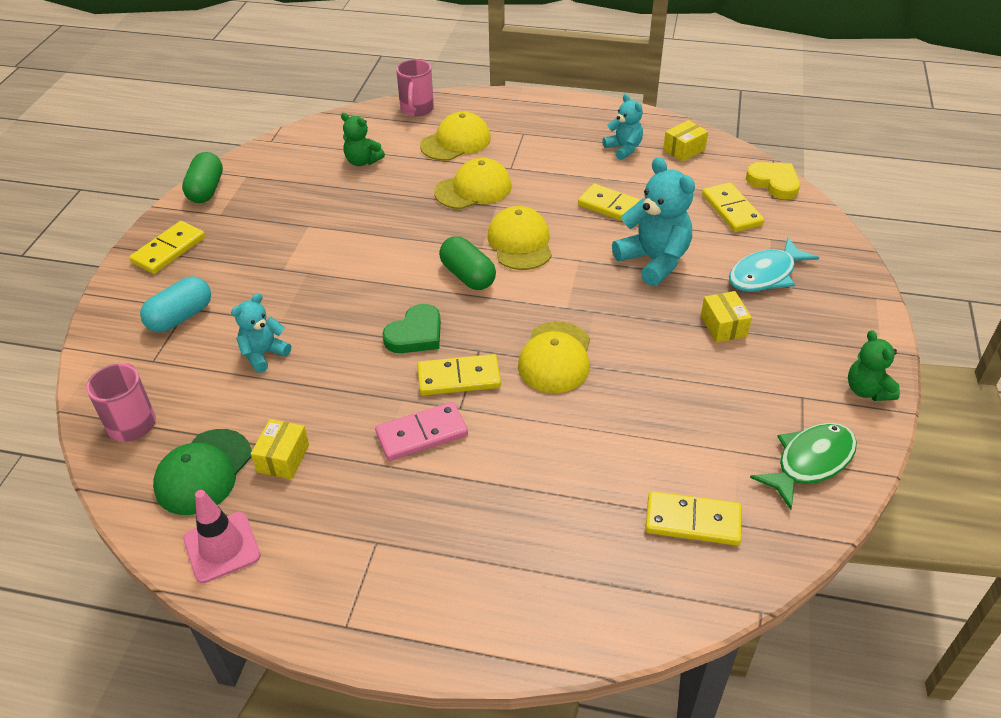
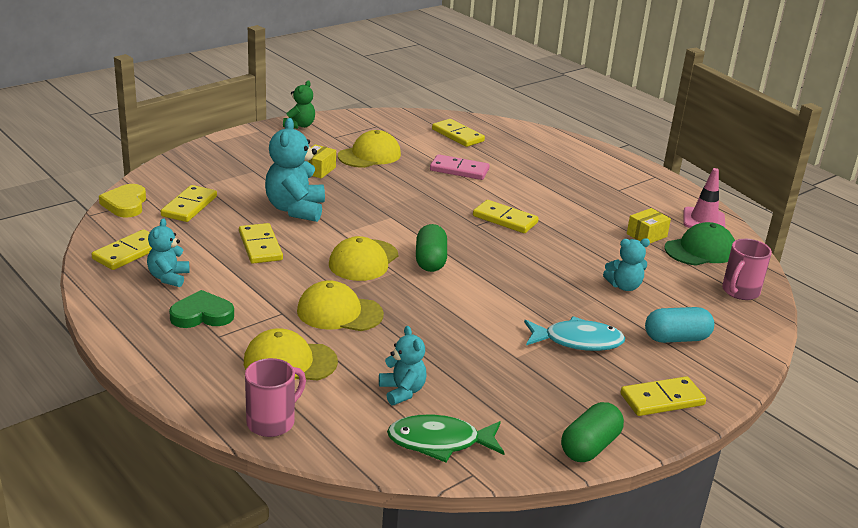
camera: 145 degrees left, 15 degrees down
(362, 161) = (402, 391): green teddy bear -> turquoise teddy bear
(415, 334) = (507, 249): green heart -> green heart (202, 315)
(422, 434) = (554, 209): pink domino -> pink domino (459, 170)
(555, 358) = (435, 201): yellow cap -> yellow cap (369, 155)
(684, 150) = (129, 252): yellow box -> yellow domino
(765, 274) = (246, 174): turquoise fish -> turquoise fish (577, 341)
(810, 462) = (374, 124): green fish -> green fish (440, 442)

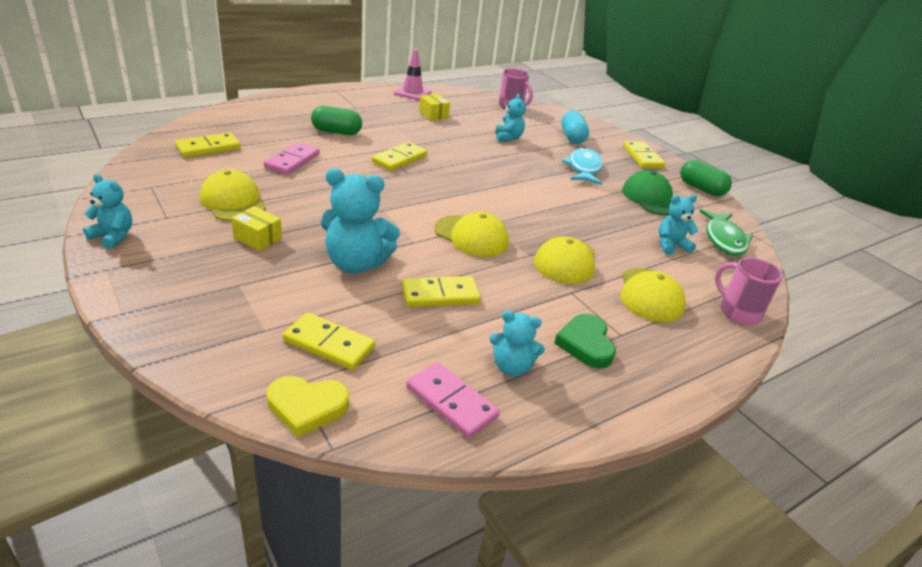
camera: 85 degrees left, 5 degrees up
(129, 252) = (451, 402): yellow domino -> pink domino
(300, 125) = (113, 236): green teddy bear -> turquoise teddy bear
(430, 261) = (471, 203): green capsule -> green capsule (336, 132)
(700, 250) = (456, 104): green cap -> green cap (651, 198)

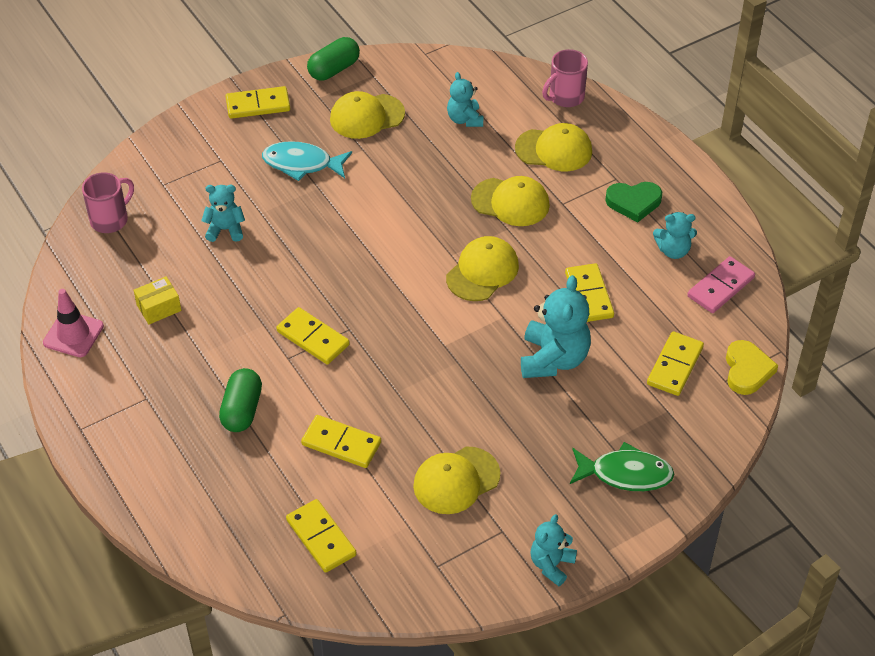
camera: 85 degrees left, 15 degrees up
(258, 238) = (526, 443): yellow box -> none
(292, 161) = (341, 444): pink domino -> yellow domino
(511, 367) = (673, 250): turquoise teddy bear -> turquoise teddy bear turned 75 degrees clockwise
(572, 137) = (210, 164): turquoise capsule -> none
(651, 198) = (366, 116): green cap -> yellow cap
(724, 239) = (443, 77): green fish -> green fish (625, 474)

